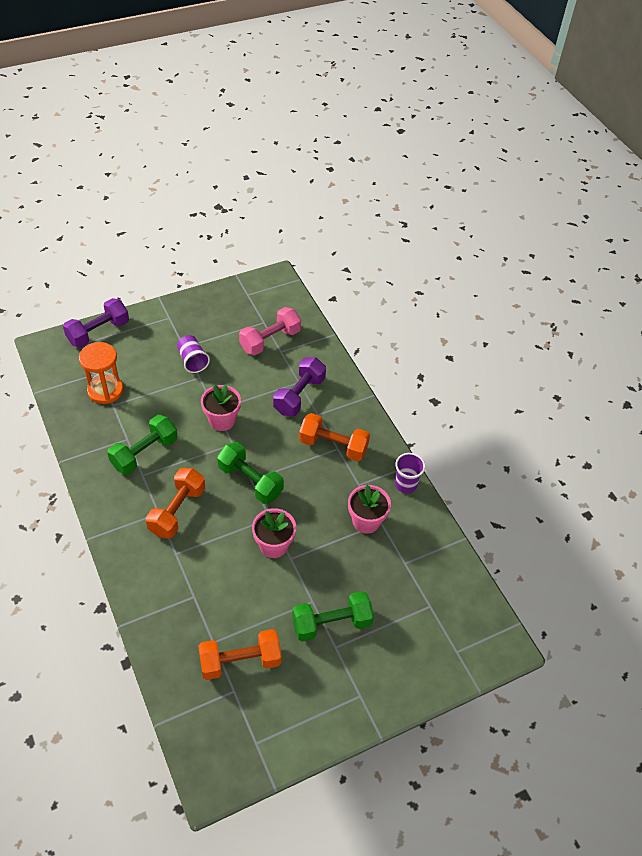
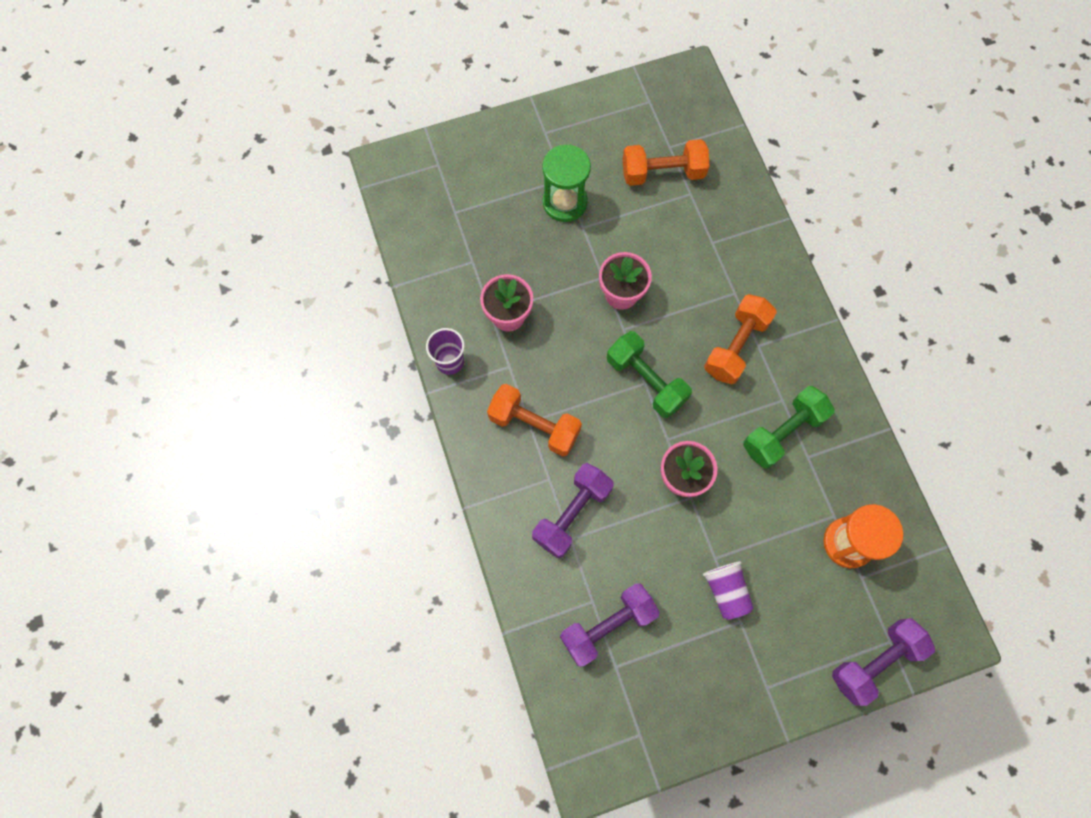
camera: 170 degrees left, 20 degrees up
(270, 340) = (607, 625): pink dumbbell -> purple dumbbell
(331, 623) = (565, 202): green dumbbell -> green hourglass

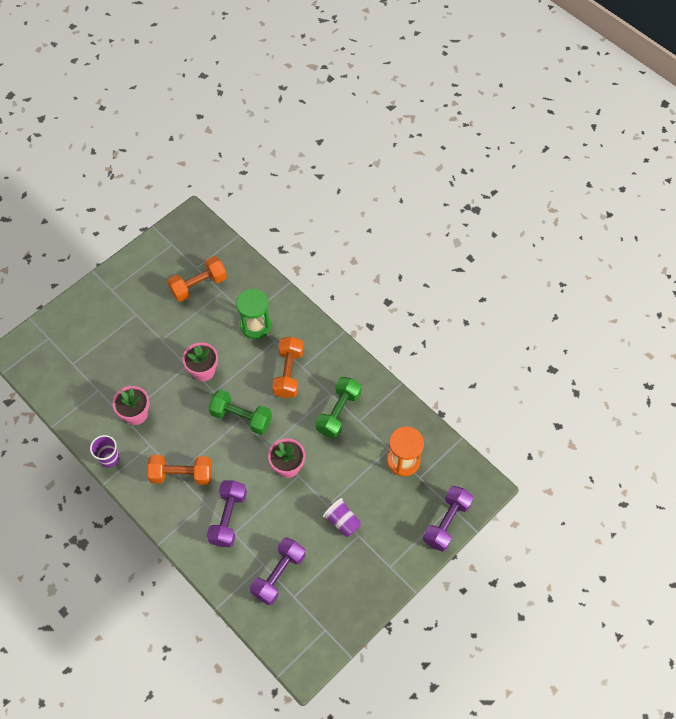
camera: 25 degrees left, 10 degrees down
(565, 202) = (143, 328): green hourglass -> green hourglass (255, 325)

